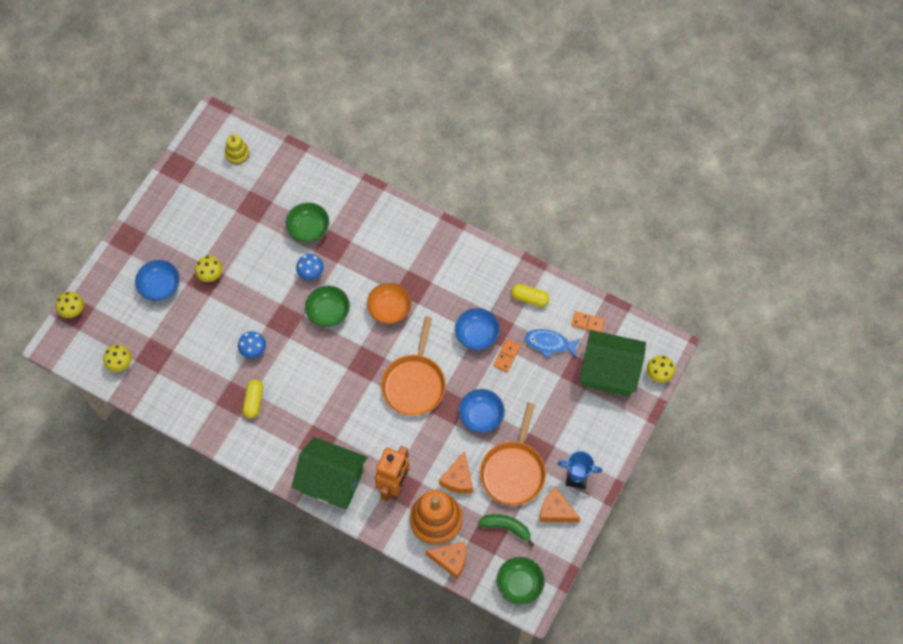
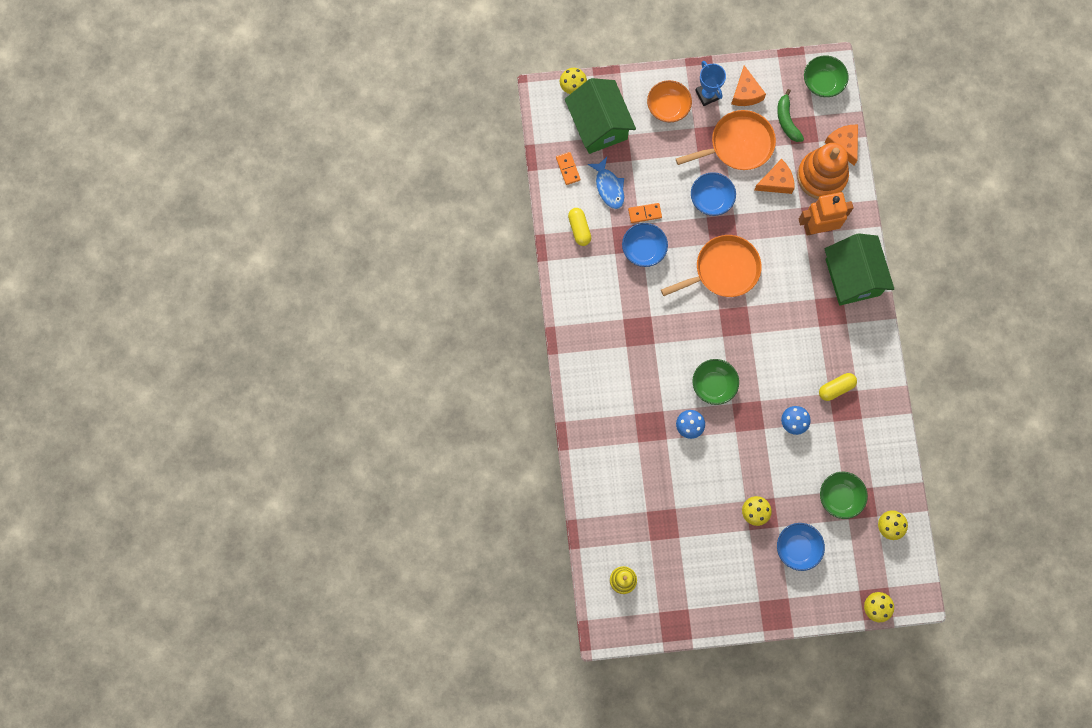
camera: 125 degrees left, 10 degrees up
(308, 229) = (650, 459): green bowl -> green bowl (840, 497)
(389, 309) = (673, 336): orange bowl -> orange bowl (668, 107)

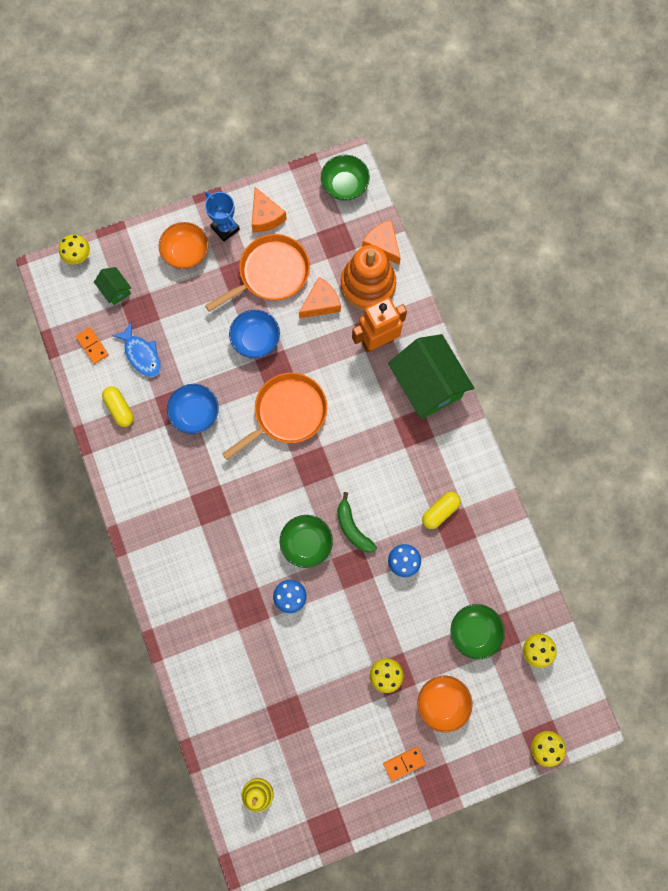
camera: 15 degrees left, 0 degrees up
(599, 125) = (115, 290): green house -> green house, size x0.45
(644, 213) = (187, 373): orange domino -> orange domino (404, 763)
(787, 120) = (316, 235): green banana -> green banana (352, 528)
(797, 548) = (442, 702): blue bowl -> orange bowl

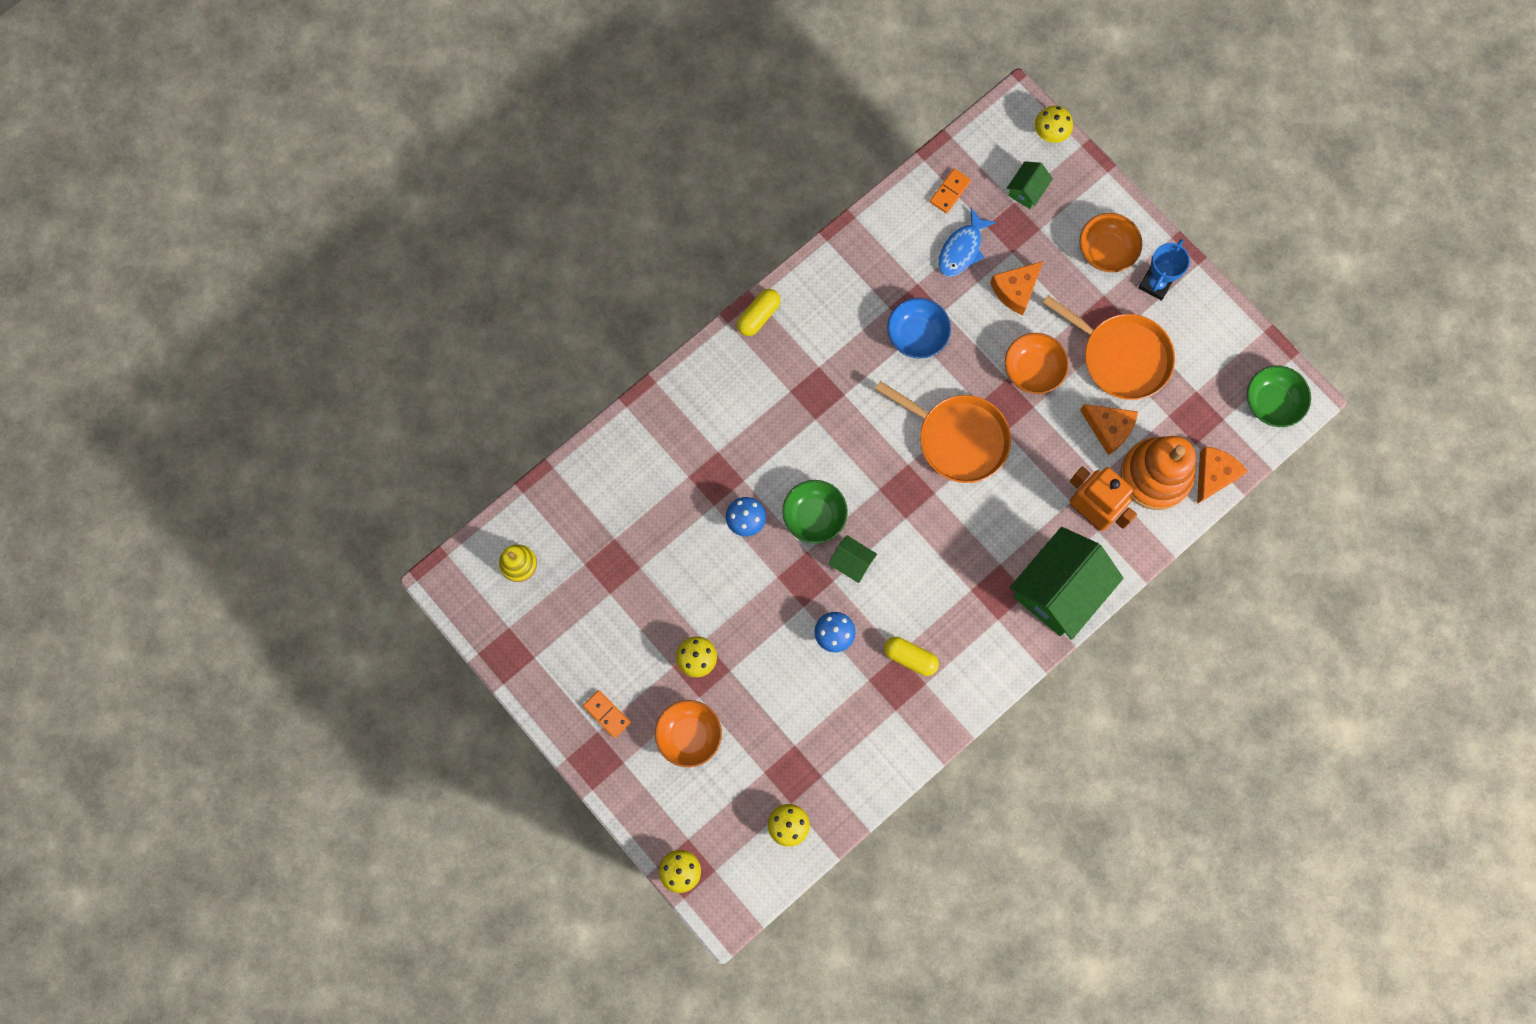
camera: 70 degrees right, 0 degrees up
(119, 409) = (888, 250): yellow capsule -> yellow capsule (758, 316)
(256, 339) = (1032, 370): blue bowl -> orange bowl
(265, 217) = (1190, 324): orange cheese -> orange cheese (1015, 290)
(352, 528) = (851, 562): green banana -> green house
(474, 632) = (783, 745): green bowl -> none

